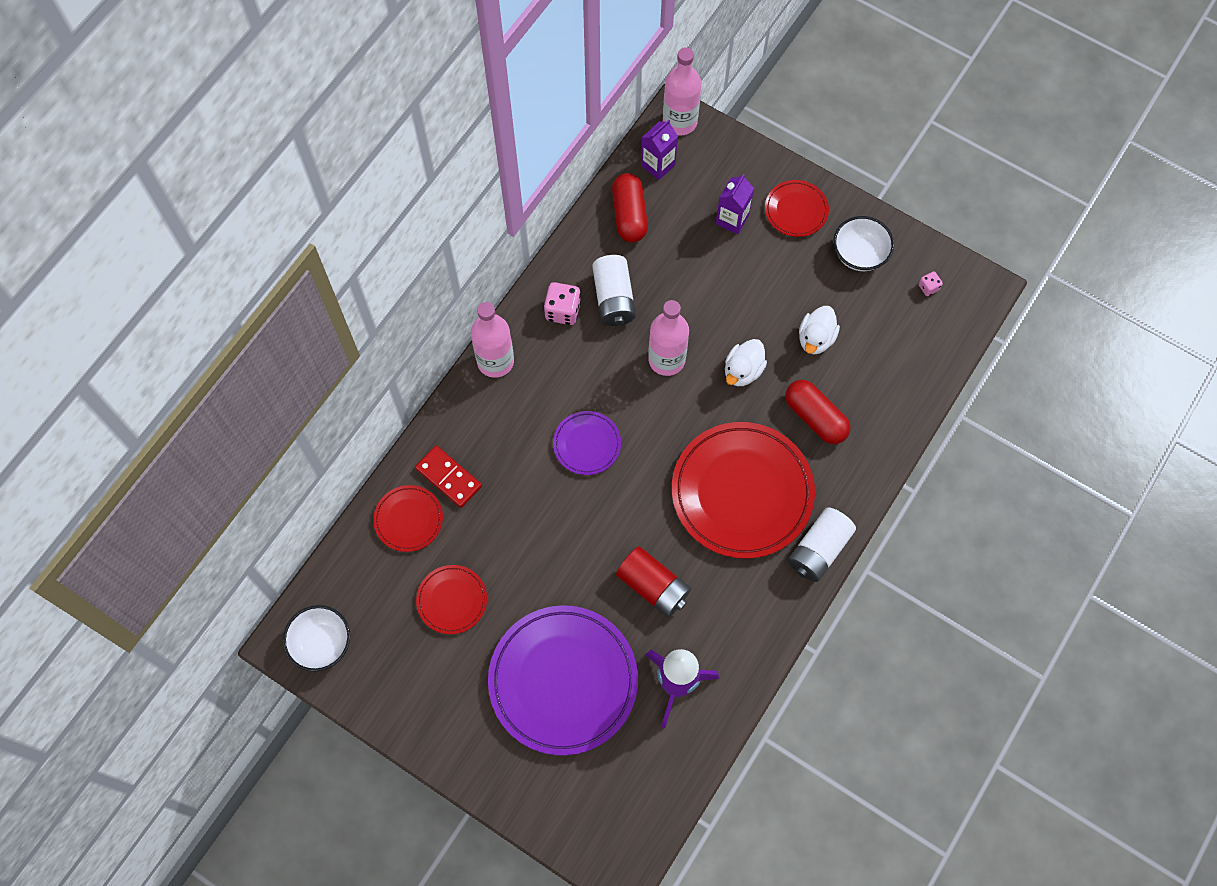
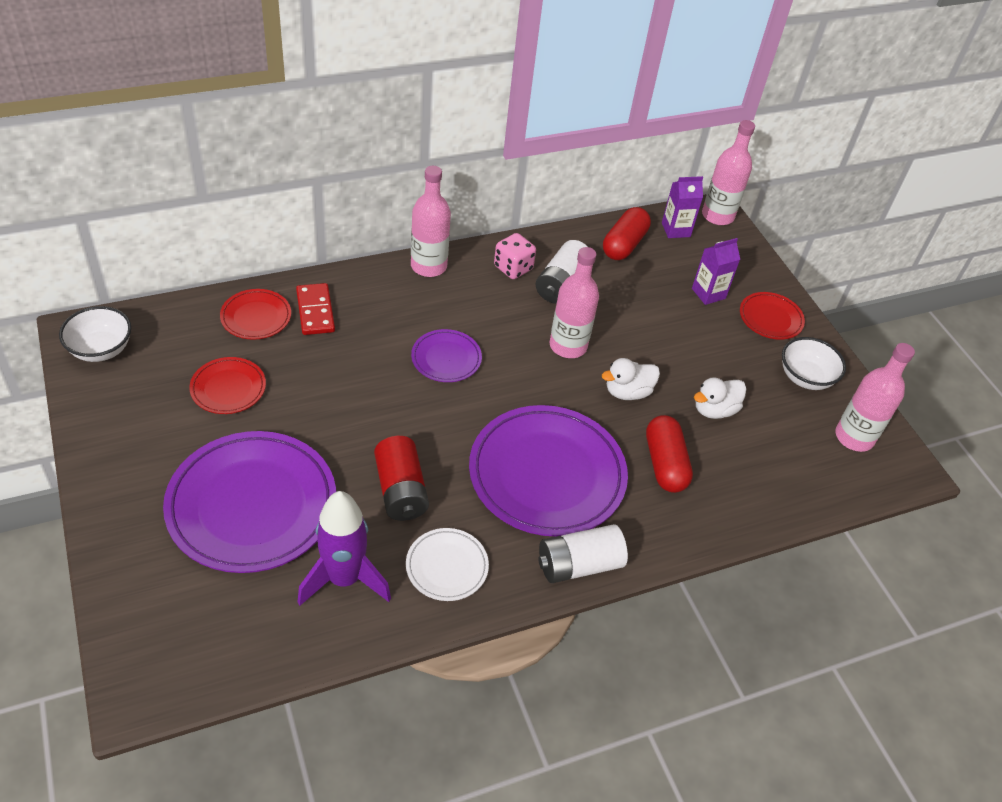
camera: 30 degrees right, 20 degrees down
(734, 621) = (447, 566): none -> white plate
(742, 492) = (547, 474): red plate -> purple plate
(928, 287) = (854, 437): pink dice -> pink bottle

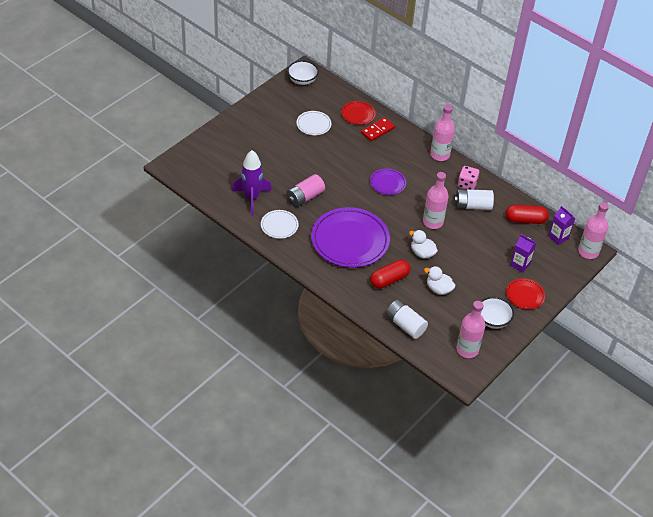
camera: 65 degrees right, 0 degrees up
(228, 388) = (313, 124): red plate -> white plate
(252, 505) = (264, 158): purple plate -> none
(400, 490) = (305, 197): red battery -> pink battery
(578, 564) = (311, 267): white battery -> white battery (405, 325)

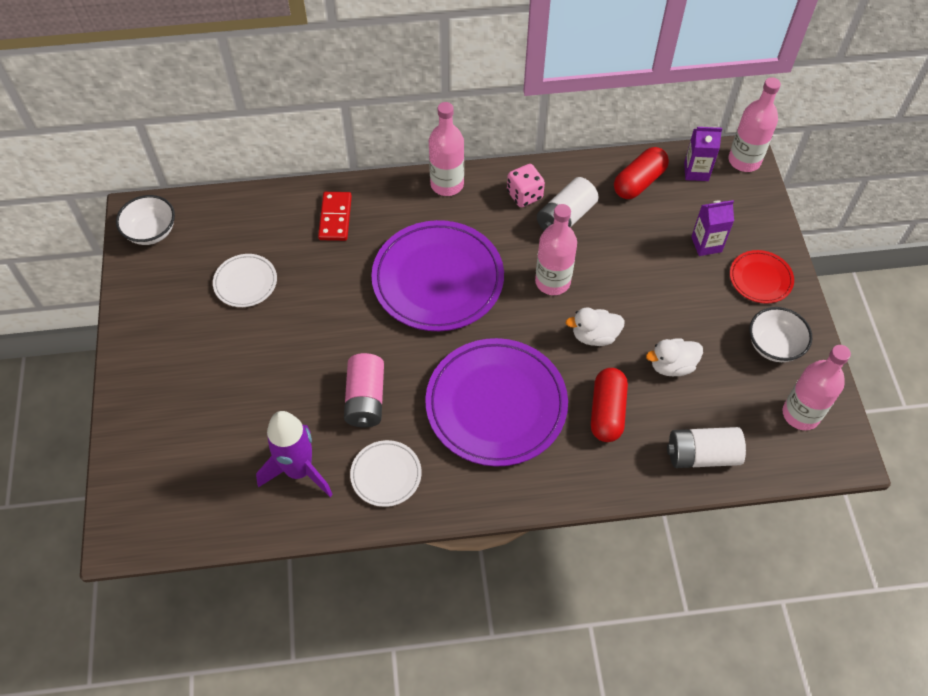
camera: 45 degrees left, 10 degrees up
(358, 114) = (283, 217): red plate -> none
(387, 183) = (438, 279): purple plate -> purple plate, size x2.07

